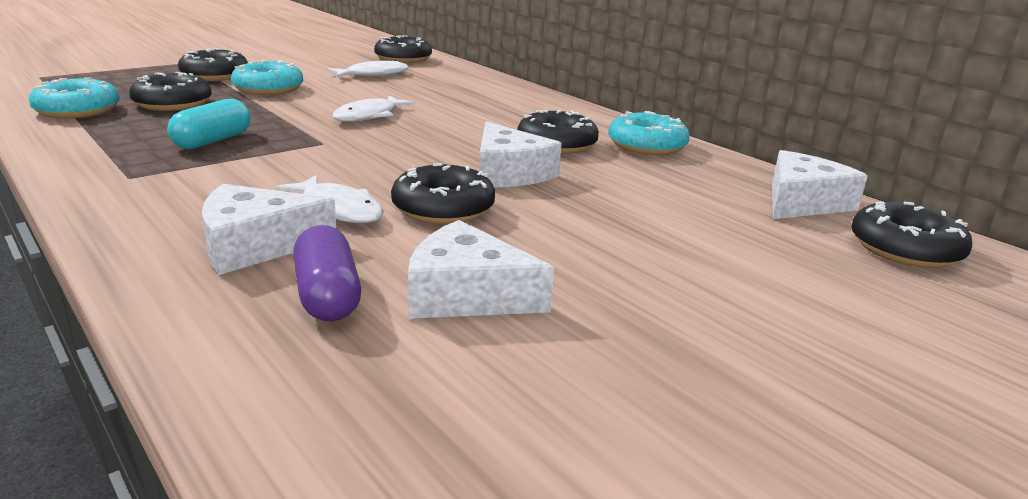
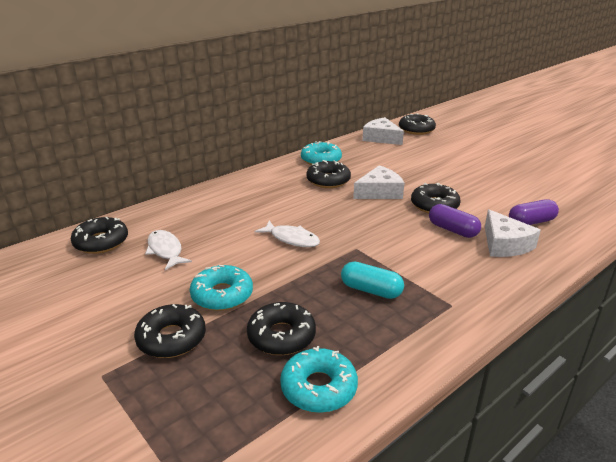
camera: 90 degrees left, 5 degrees up
(338, 209) = (452, 230): white fish -> purple capsule
(466, 295) = (508, 197): white cheese -> none

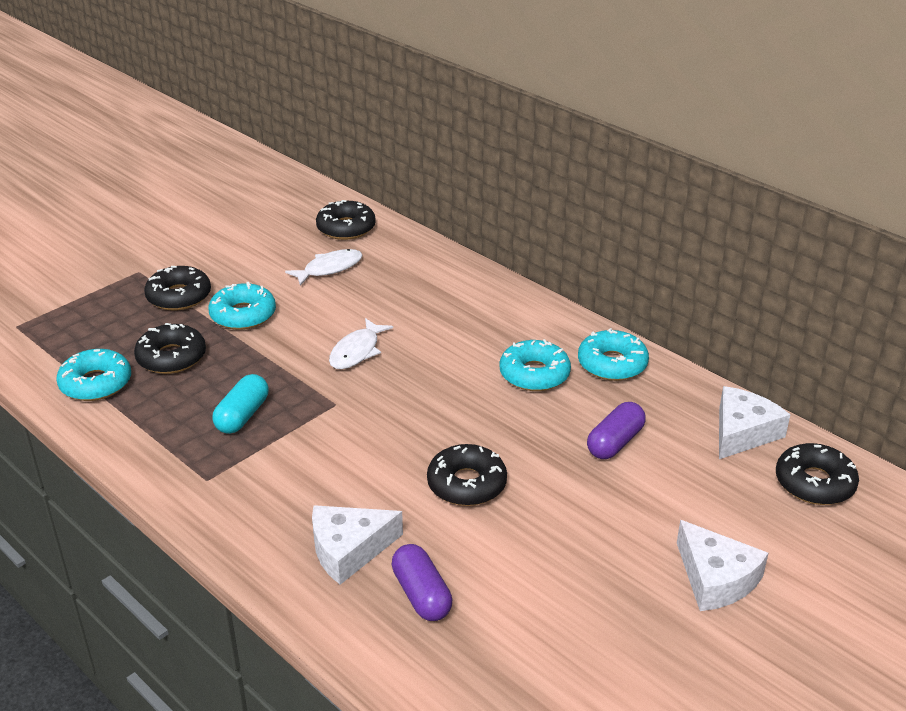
camera: 85 degrees right, 5 degrees up
(328, 180) = (534, 374): black donut -> turquoise donut
(379, 192) = (505, 426): white cheese -> white cheese (716, 578)
(452, 230) = (389, 497): purple capsule -> purple capsule (615, 442)

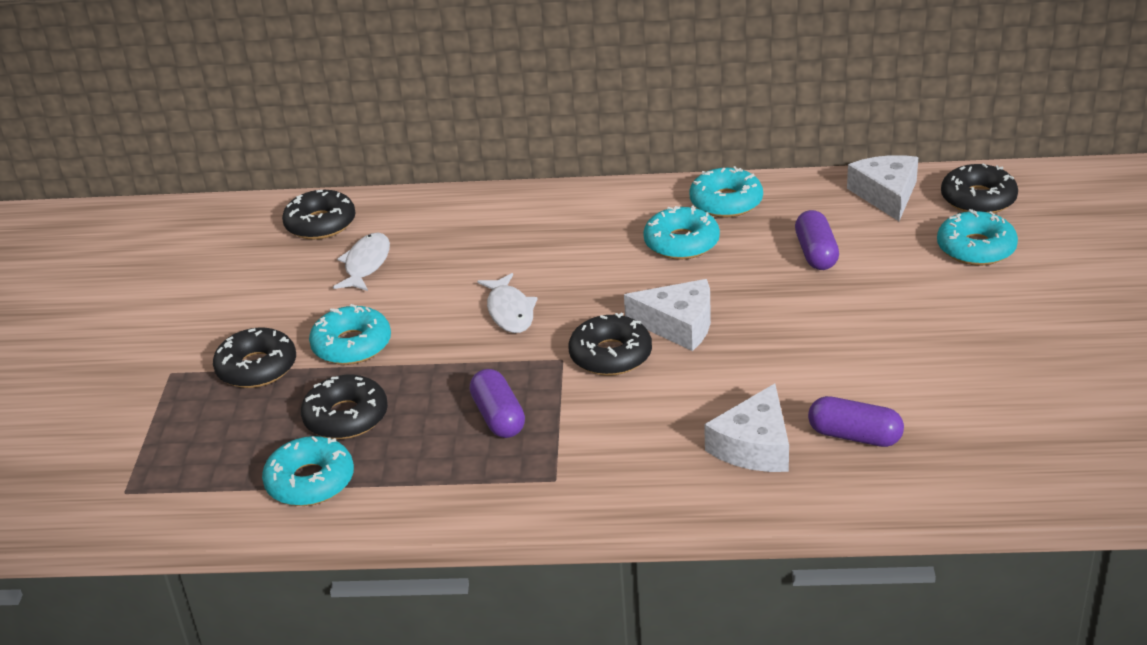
camera: 40 degrees left, 0 degrees up
(242, 416) = (498, 417): turquoise capsule -> purple capsule
(466, 484) = (761, 347): black donut -> black donut (610, 355)
(716, 578) = (1013, 295): white cheese -> white cheese (679, 325)
(746, 521) = (976, 248): none -> turquoise donut

